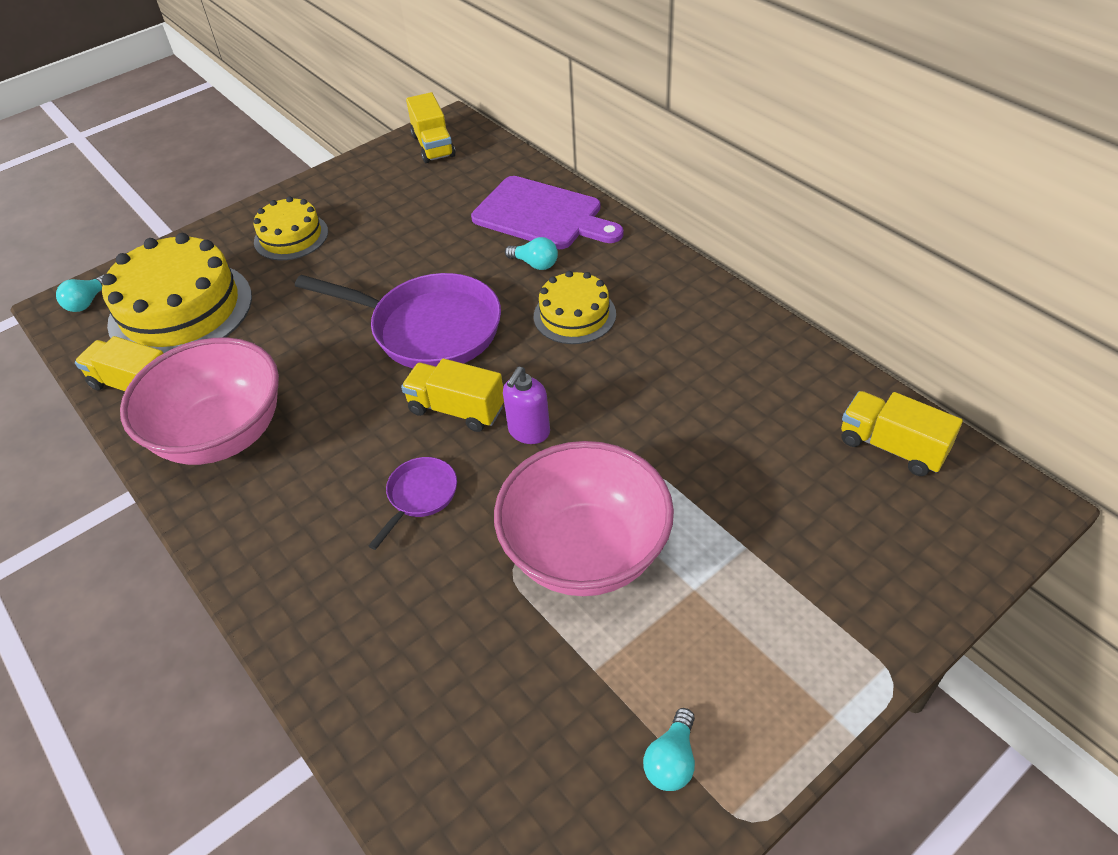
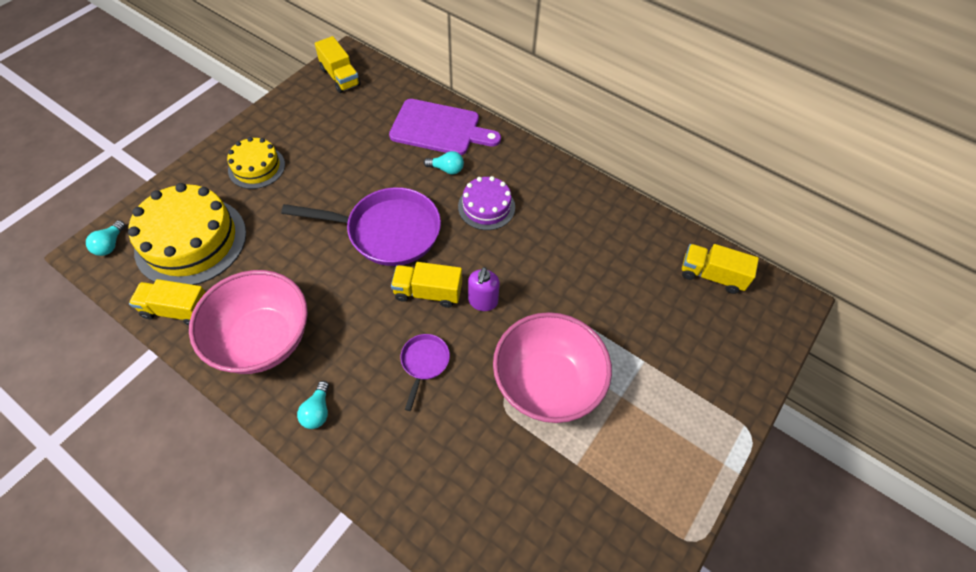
camera: 20 degrees left, 10 degrees up
(574, 315) = (486, 207): yellow cake -> purple cake
(671, 760) = (640, 514): turquoise light bulb -> turquoise light bulb (317, 411)

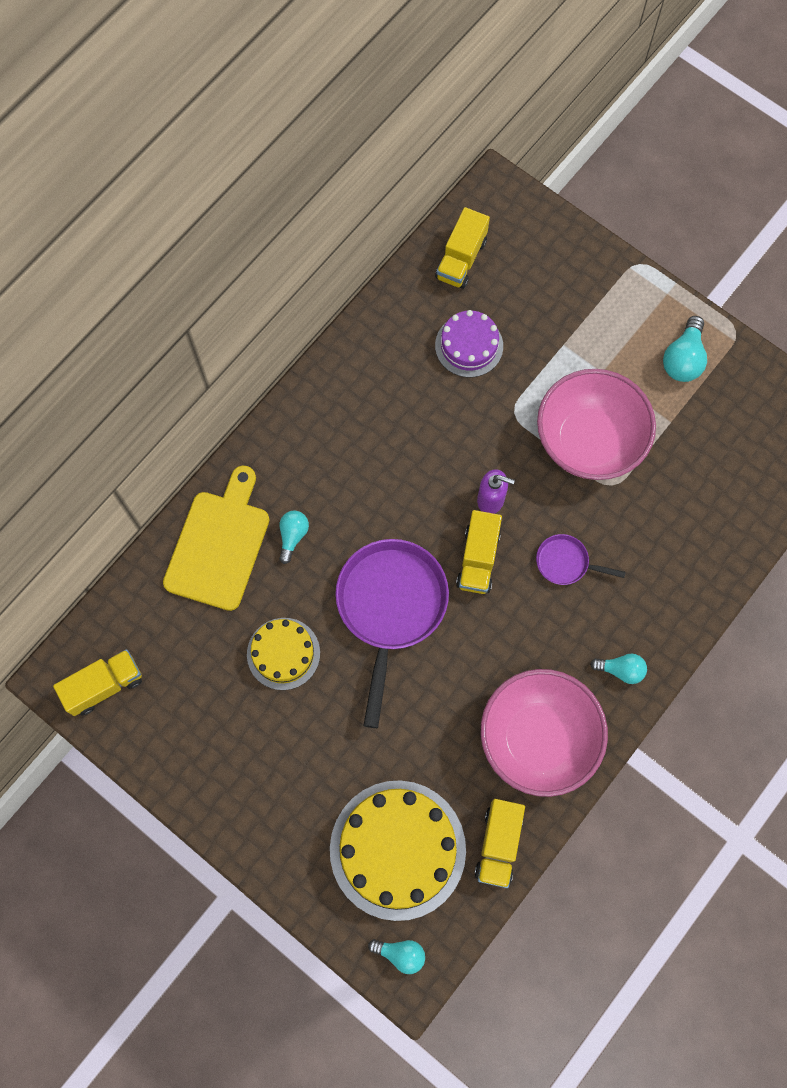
camera: 85 degrees left, 15 degrees up
(256, 167) = (276, 784): yellow cake -> yellow cake (283, 653)
(439, 128) = (219, 544): purple cutting board -> yellow cutting board
(486, 207) = (356, 490): purple cake -> purple cake (469, 346)
(650, 479) = (683, 359): none -> turquoise light bulb

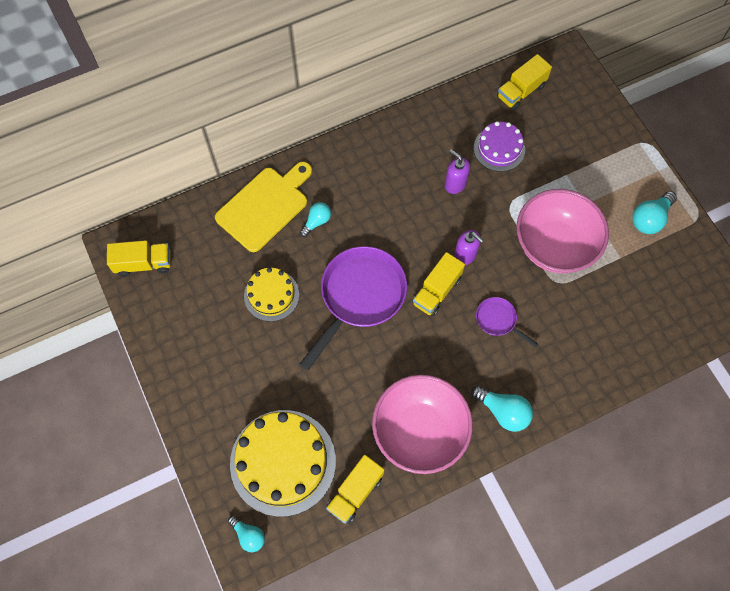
camera: 25 degrees right, 5 degrees down
(437, 414) = (455, 184): none -> purple soap dispenser
(621, 670) = (503, 411): turquoise light bulb -> turquoise light bulb, size x1.51

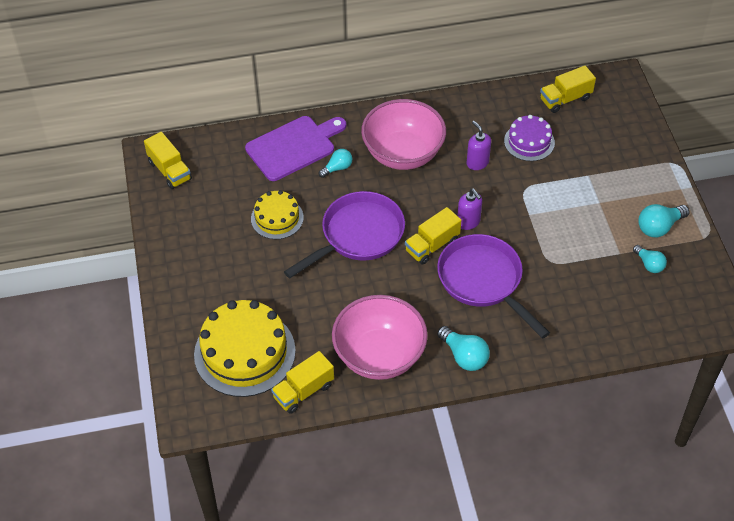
camera: 15 degrees right, 15 degrees down
(143, 263) = (170, 170): yellow truck -> yellow truck turned 45 degrees clockwise
(249, 535) = (195, 404): turquoise light bulb -> turquoise light bulb (649, 264)
(265, 206) = (294, 147): yellow cutting board -> purple cutting board
(498, 320) = (483, 281): purple pan -> purple pan, size x2.12
(554, 246) = (557, 231): pink bowl -> pink bowl (403, 154)

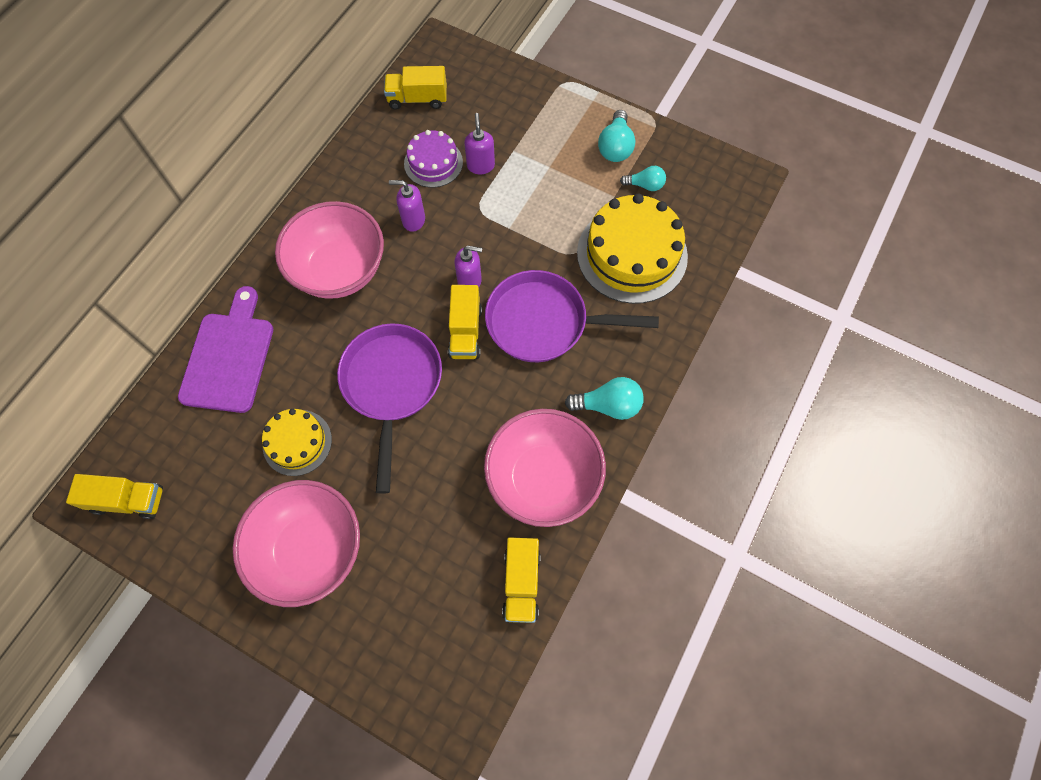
camera: 50 degrees left, 15 degrees up
(223, 273) = (310, 550): none -> pink bowl
(244, 352) = (426, 605): yellow cake -> yellow cake (632, 254)
(337, 168) = (296, 339): turquoise light bulb -> none
(556, 167) = (480, 165): none -> purple soap dispenser
(565, 99) = (417, 99): yellow truck -> yellow truck turned 75 degrees clockwise

